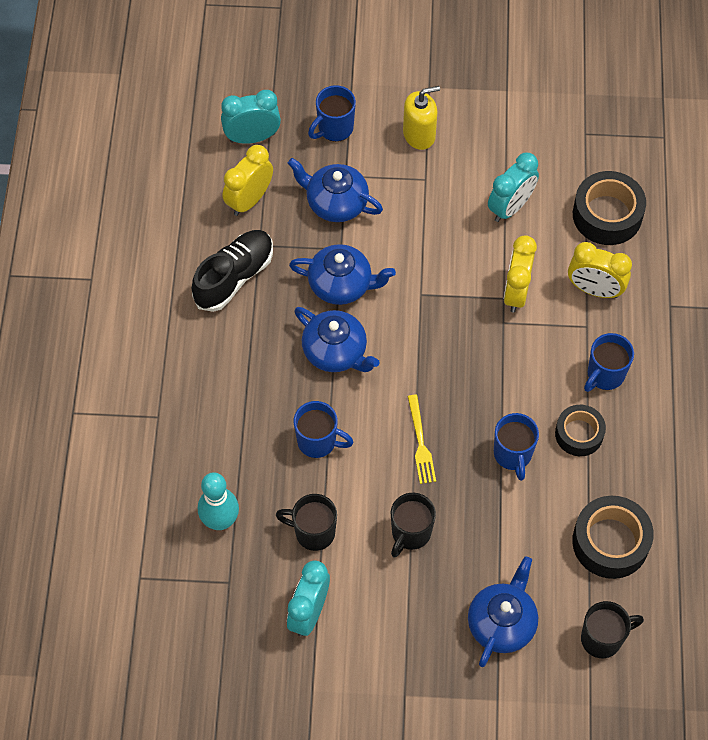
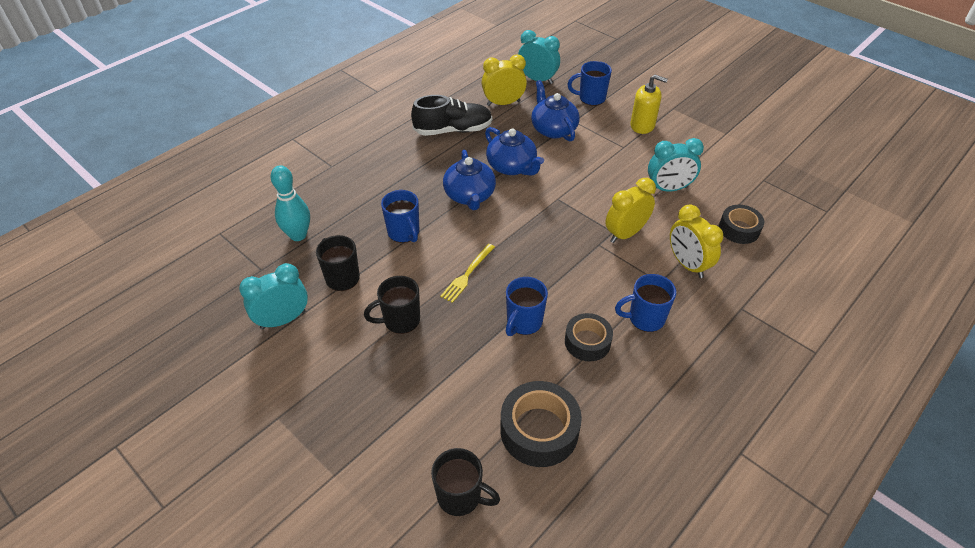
camera: 40 degrees right, 15 degrees down
(502, 623) = (397, 424): blue teapot -> none
(607, 215) = (739, 229): black tape -> black tape, size x0.65

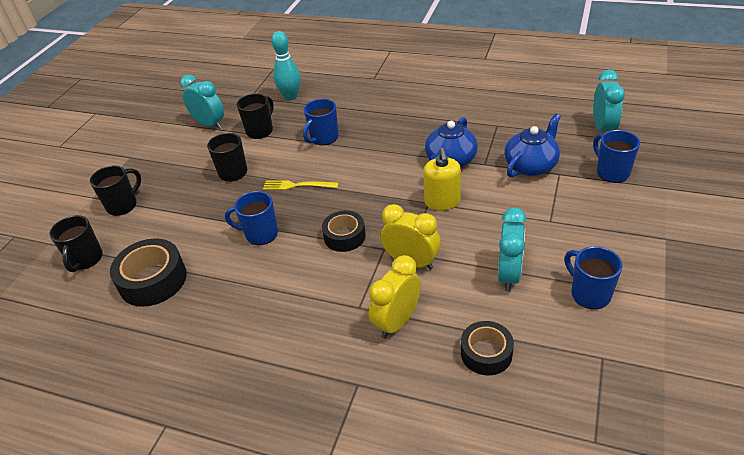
camera: 70 degrees right, 5 degrees down
(380, 441) = (123, 205): none -> black mug
(453, 130) = (471, 112): black shoe -> none
(470, 196) = (391, 152): blue teapot -> none
(503, 103) = (540, 123): yellow clock -> none
(587, 342) = (256, 279): black tape -> black tape (344, 236)
(642, 125) = (603, 223): yellow soap dispenser -> yellow soap dispenser (442, 202)
(645, 318) = (303, 310): blue mug -> blue mug (589, 294)
(668, 189) = (509, 275): turquoise clock -> turquoise clock turned 135 degrees counterclockwise

